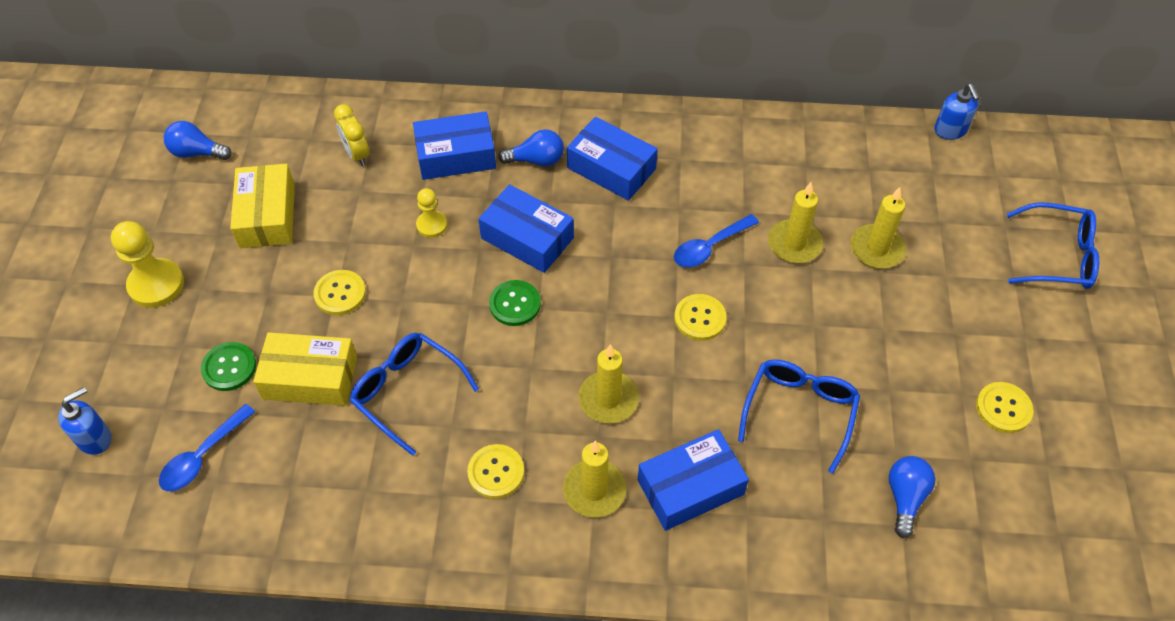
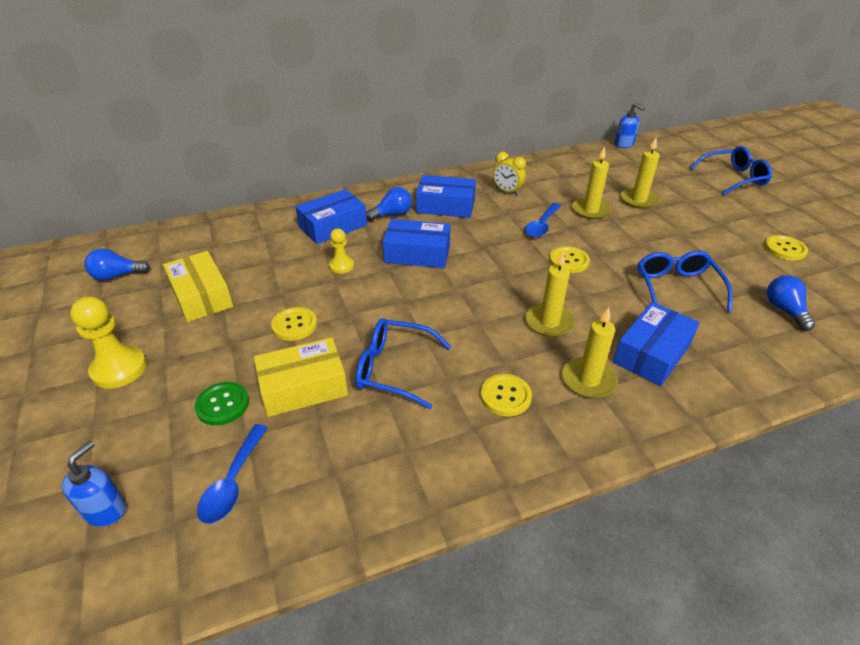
camera: 25 degrees left, 15 degrees down
(357, 154) = (256, 244): yellow clock -> yellow clock (507, 191)
(515, 304) = (437, 290): green button -> none

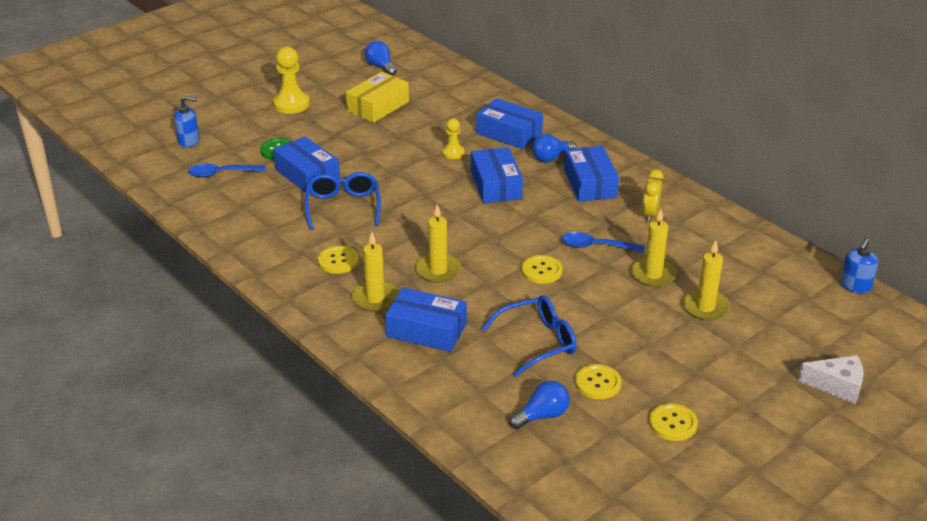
camera: 70 degrees right, 5 degrees down
(294, 325) = (368, 153): yellow button -> yellow button (597, 383)
(303, 387) = (307, 175): yellow box -> blue box
(392, 214) = (551, 158): blue light bulb -> blue light bulb turned 105 degrees clockwise
(734, 178) = (837, 386): blue glasses -> white cheese

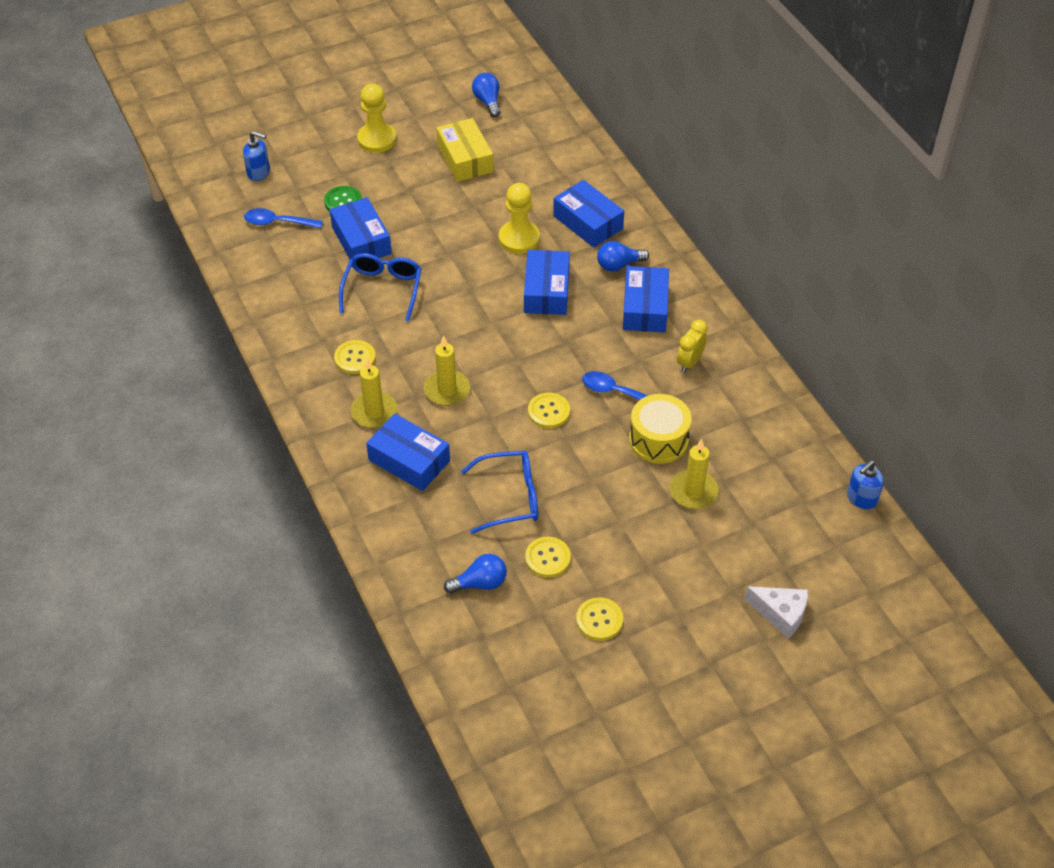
camera: 15 degrees right, 15 degrees up
(378, 106) = (465, 159): yellow box -> yellow box turned 75 degrees counterclockwise
(453, 153) = (519, 239): yellow pawn -> yellow pawn, size x1.70
(653, 275) = (658, 440): yellow candle -> yellow drum

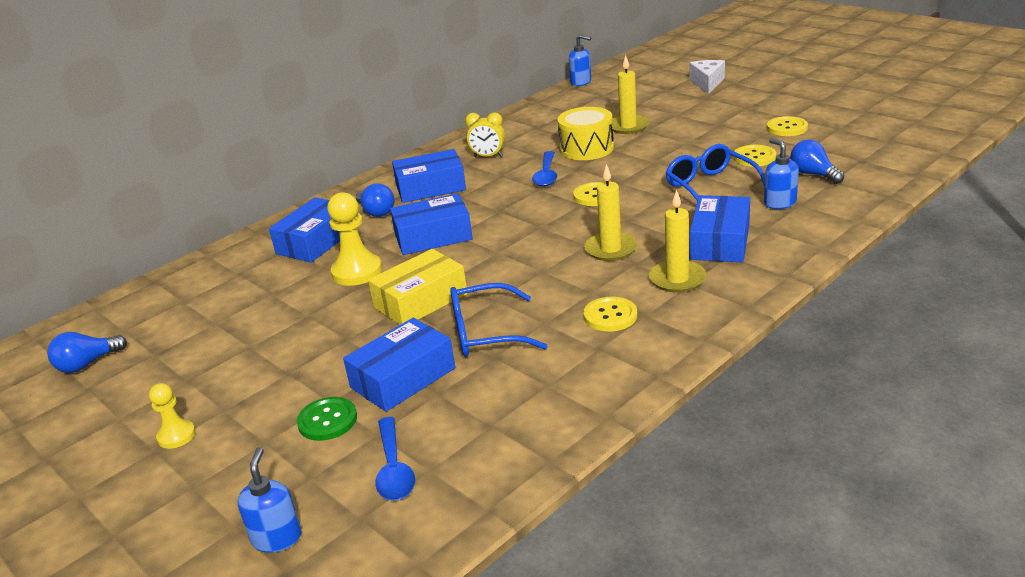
camera: 105 degrees left, 20 degrees down
(377, 139) = (176, 436): yellow pawn -> yellow pawn, size x0.59
(444, 530) = (779, 203): none -> blue soap dispenser
(465, 159) = (215, 347): yellow box -> yellow box (421, 301)

